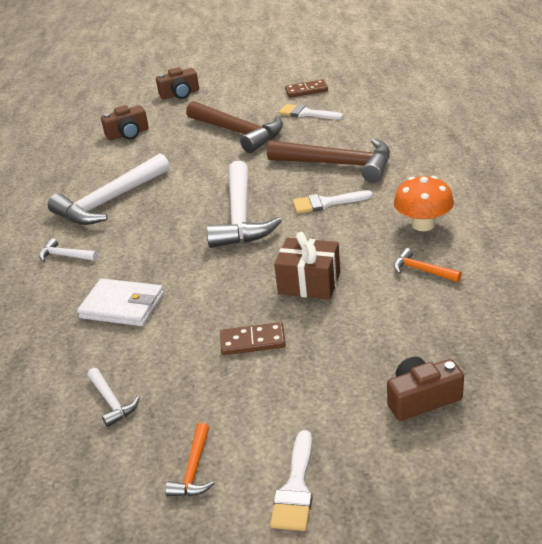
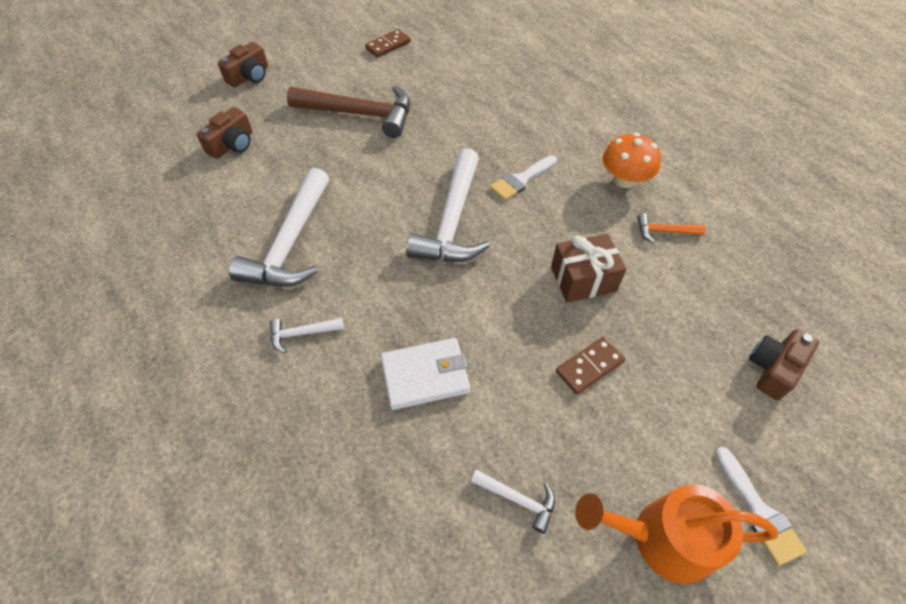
camera: 35 degrees left, 20 degrees up
(194, 469) = (662, 538): orange hammer -> orange watering can
(240, 216) = (452, 221): white hammer -> white hammer turned 45 degrees clockwise
(306, 113) = (411, 74): white brush -> none
(337, 164) = (494, 131): brown hammer -> none

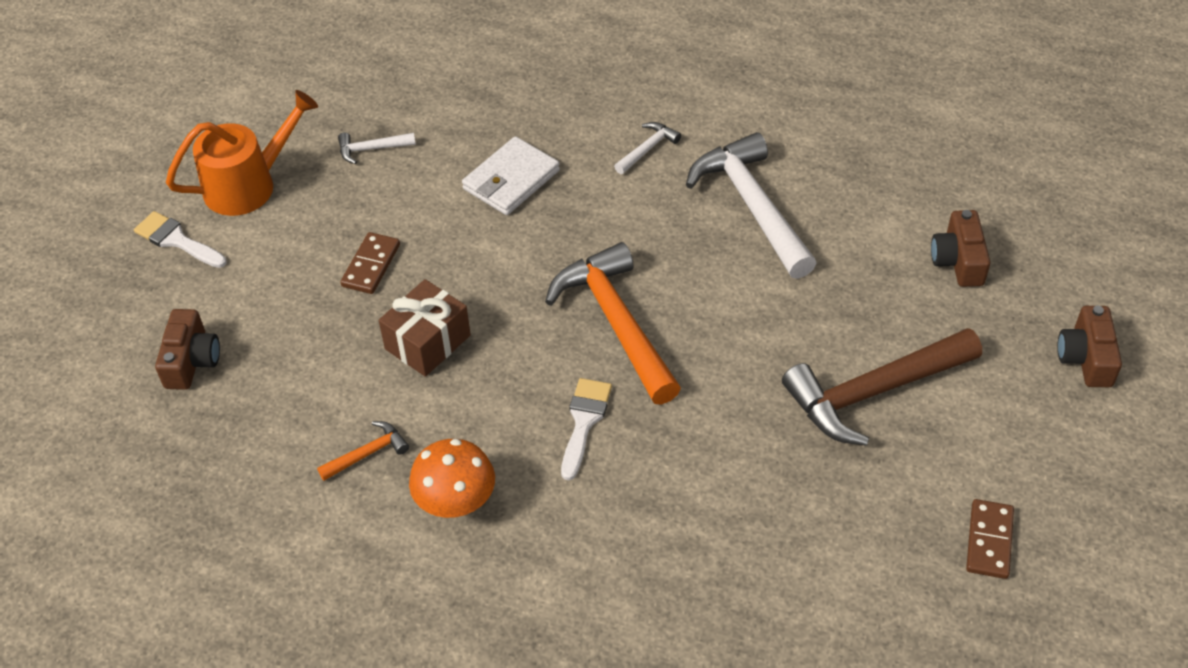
camera: 145 degrees right, 5 degrees down
(452, 221) = (617, 323): white hammer -> orange hammer

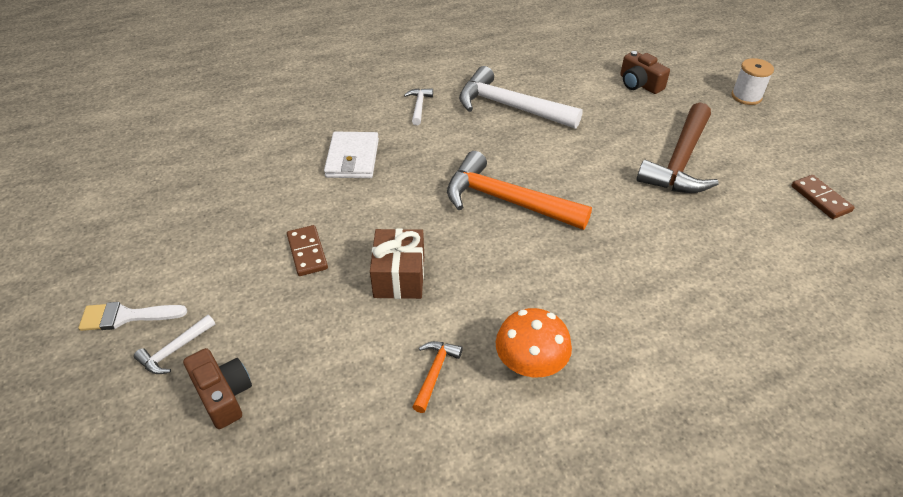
camera: 40 degrees left, 5 degrees down
(249, 185) = (156, 250): orange watering can -> none
(372, 149) = (234, 185): white hammer -> white hammer (175, 350)
(584, 422) = (552, 265): white brush -> none
(1086, 358) = (746, 96): brown camera -> white spool

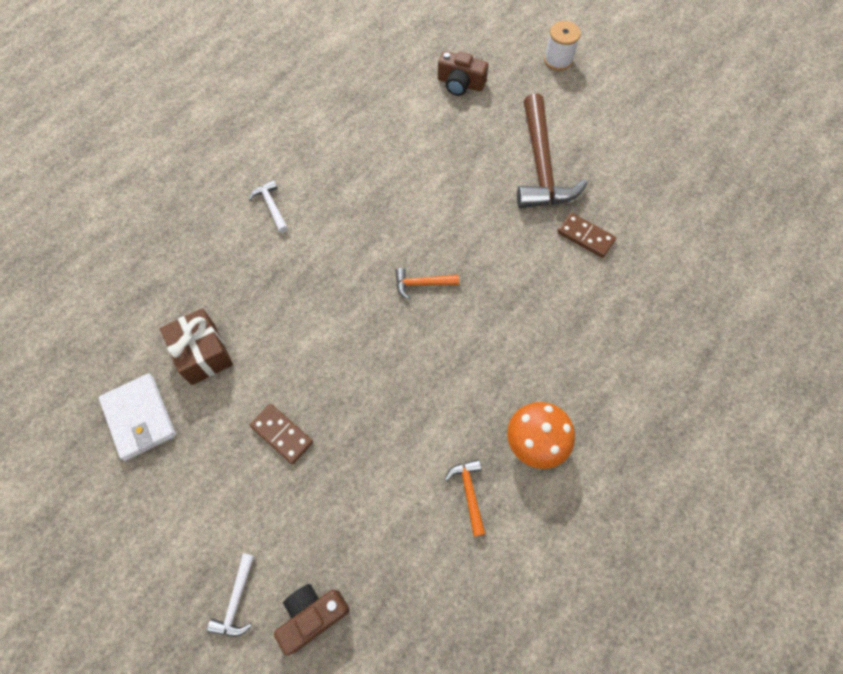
camera: 30 degrees left, 20 degrees up
(126, 316) = (162, 595): white brush -> none
(223, 395) = (312, 615): brown camera -> brown camera turned 60 degrees counterclockwise
(352, 158) = (249, 304): white wallet -> white wallet (139, 418)
(399, 276) = (381, 415): brown gift -> brown gift (203, 353)
(507, 200) = (422, 284): orange hammer -> orange hammer, size x0.44
(510, 107) = (360, 167): white hammer -> none
(820, 199) = (665, 157): brown domino -> brown domino (585, 236)

